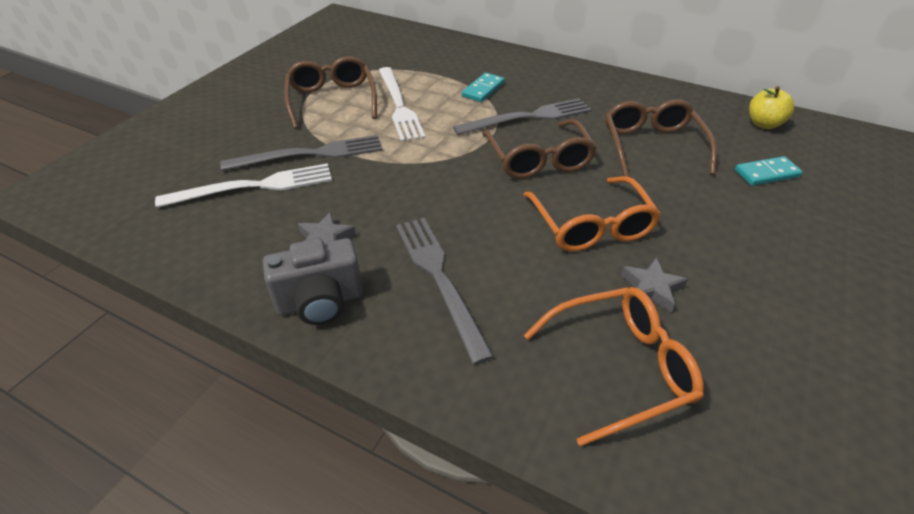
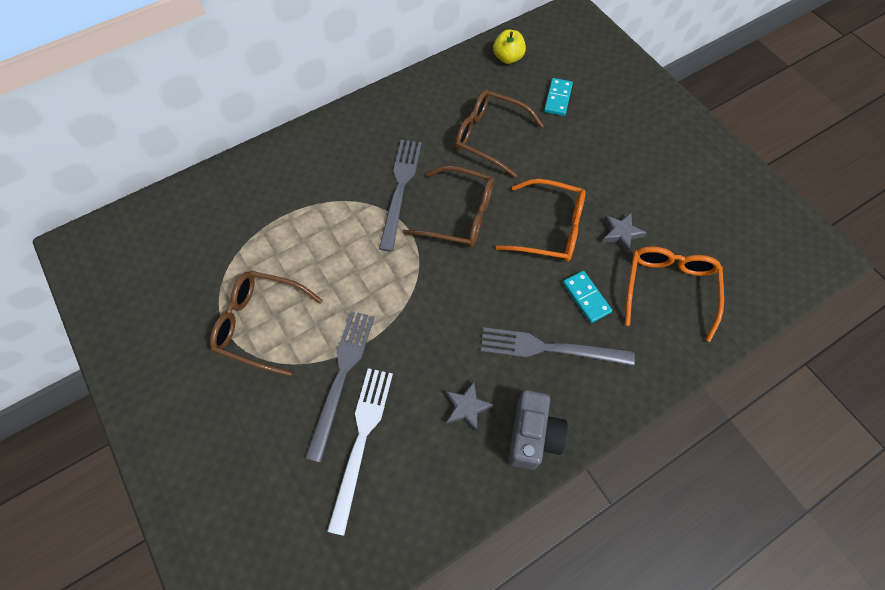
camera: 60 degrees left, 20 degrees up
(399, 106) = (313, 272): white fork -> none
(483, 89) = (335, 196): turquoise domino -> turquoise domino (586, 297)

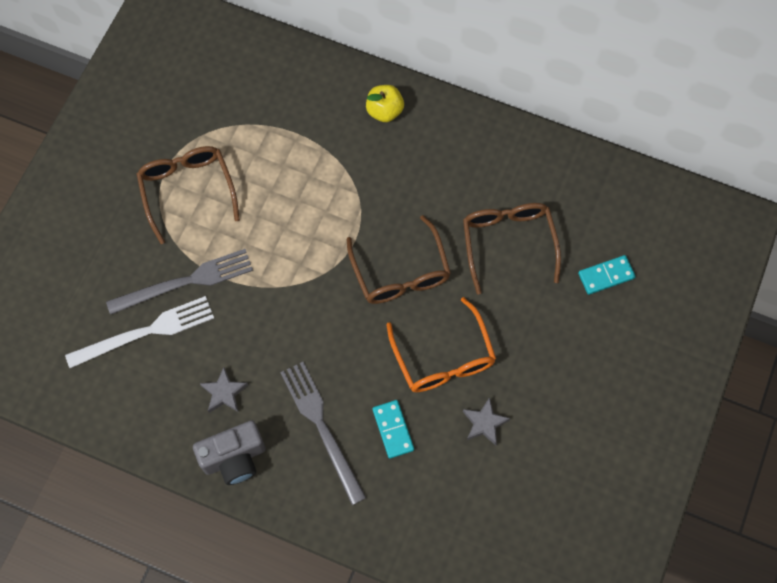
camera: 55 degrees right, 5 degrees up
(400, 189) = (391, 205): grey fork -> none
(508, 58) = (622, 198): yellow apple -> yellow apple (384, 111)
(586, 297) = (393, 429): turquoise domino -> turquoise domino turned 45 degrees counterclockwise
(668, 289) = (454, 497): orange glasses -> none

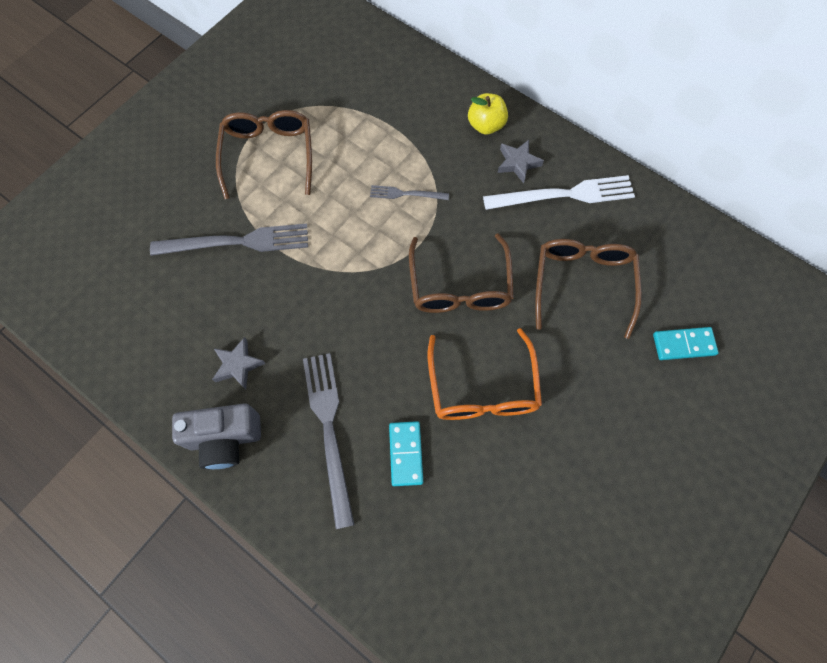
camera: 15 degrees right, 0 degrees up
(146, 332) = (180, 282): white fork -> white fork (564, 195)
(328, 197) = (406, 194): none -> grey fork
(484, 423) = (510, 474): grey star -> grey star (518, 163)

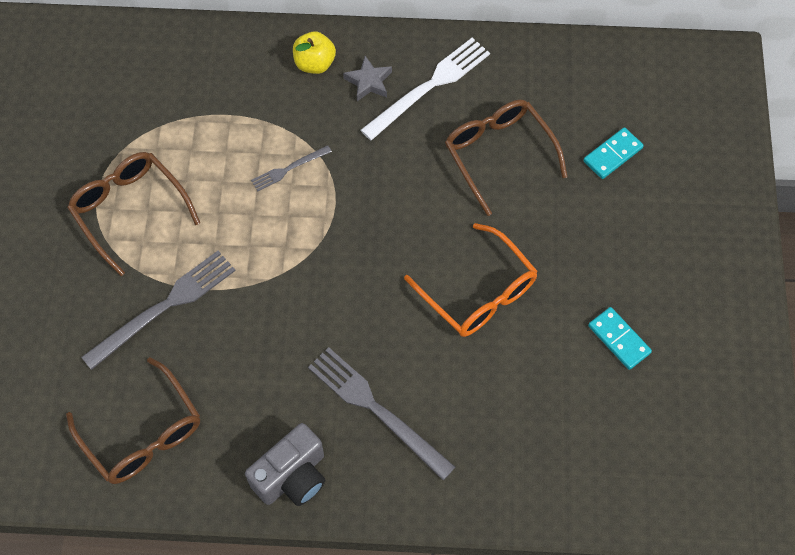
camera: 35 degrees left, 5 degrees down
(238, 365) = (253, 410): grey star -> none
(405, 454) = (455, 385): turquoise domino -> turquoise domino (619, 339)
(460, 286) = (397, 220): brown glasses -> brown glasses (143, 433)

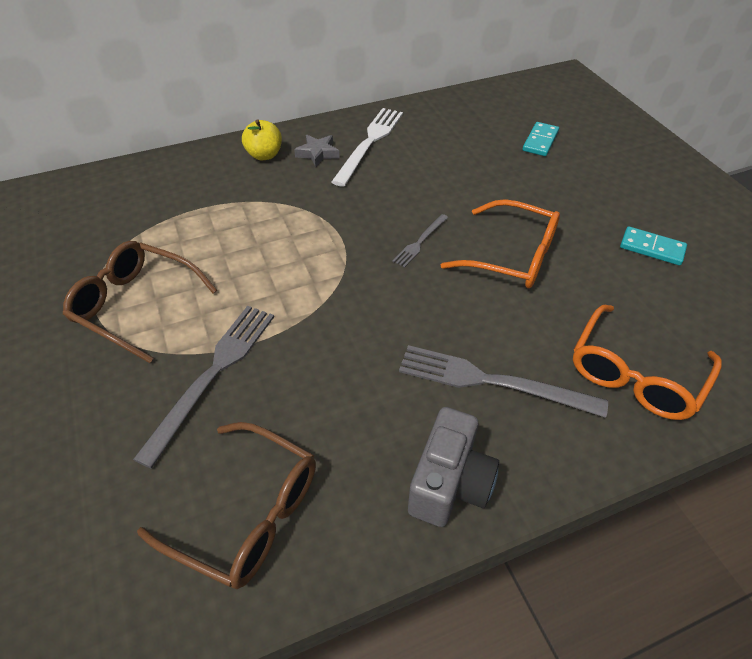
camera: 25 degrees left, 15 degrees down
(289, 169) = (282, 226): grey fork -> grey fork (420, 242)
(498, 154) = (455, 165): brown glasses -> none
(498, 456) = (635, 375): none -> orange glasses

